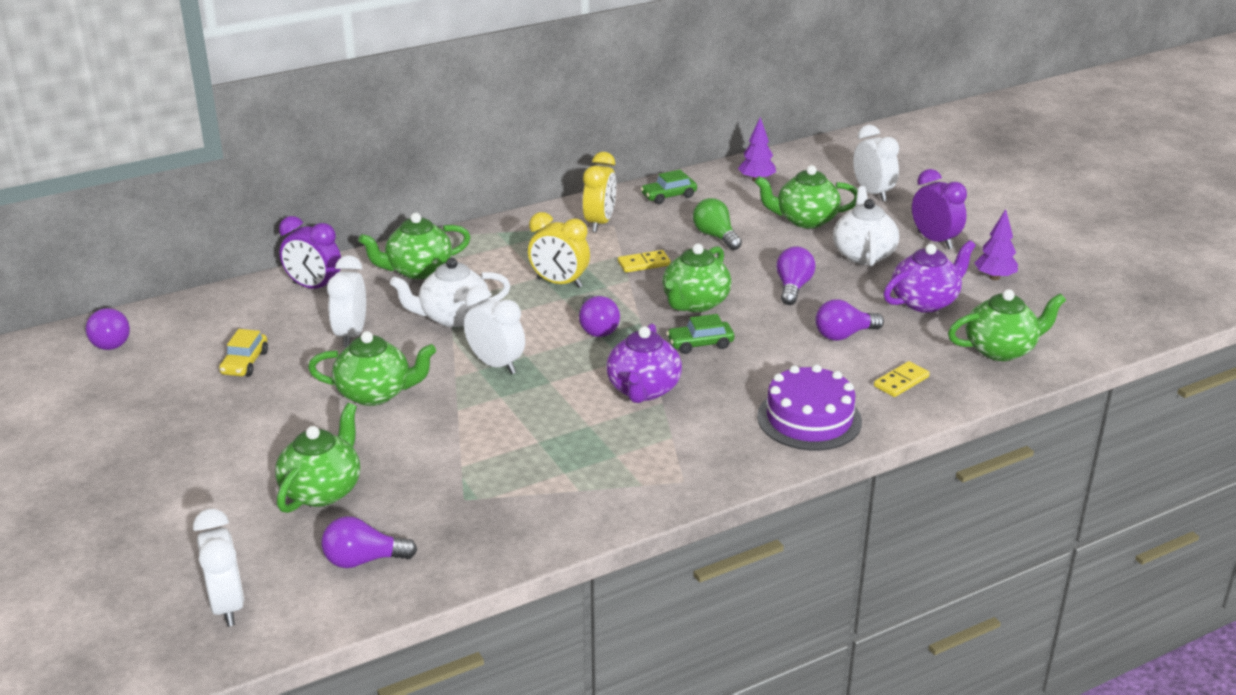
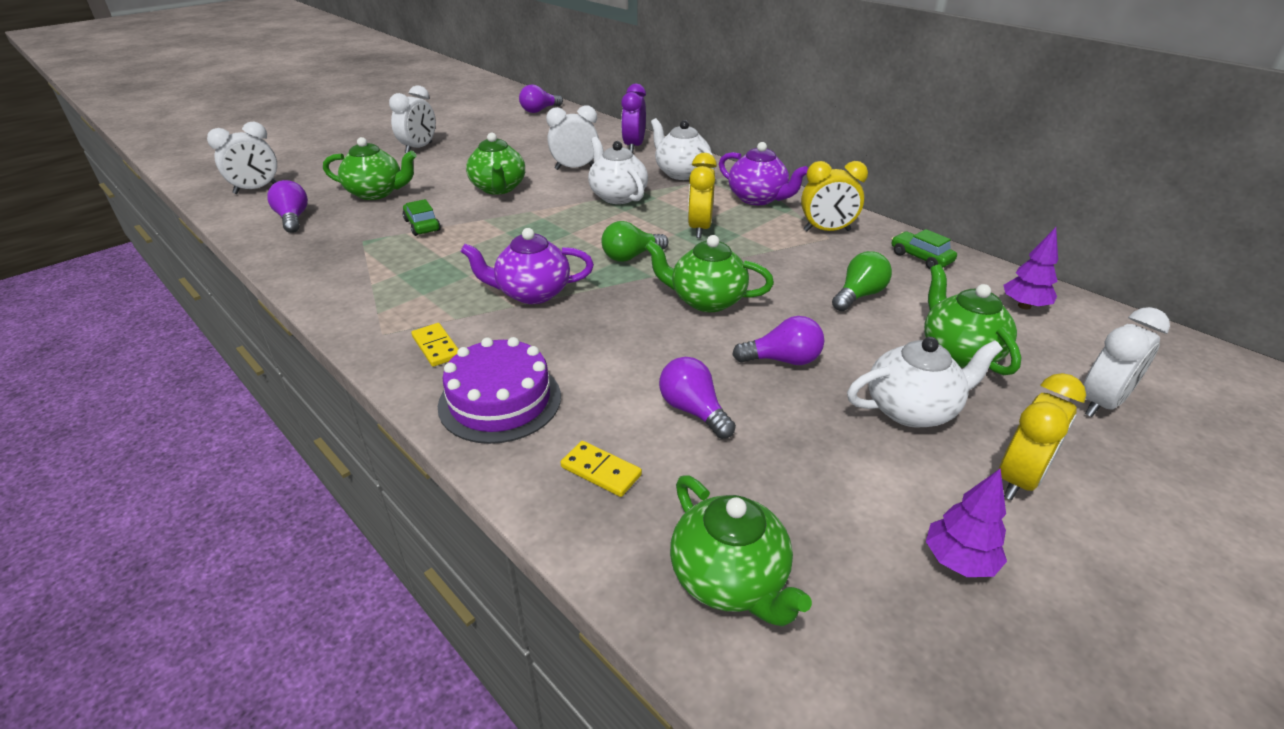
camera: 75 degrees right, 5 degrees up
(245, 363) = (526, 145): yellow car -> none
(418, 270) = (681, 173): green teapot -> white teapot
(496, 365) = (552, 223): white clock -> white clock (419, 148)
(597, 328) = (631, 256): purple light bulb -> green light bulb
(644, 263) = (766, 263): yellow domino -> yellow domino (436, 347)
(700, 344) = (627, 313): green car -> green car (422, 225)
(925, 302) = (823, 480): purple teapot -> purple teapot (758, 198)
(934, 240) = (1019, 479): purple clock -> yellow clock

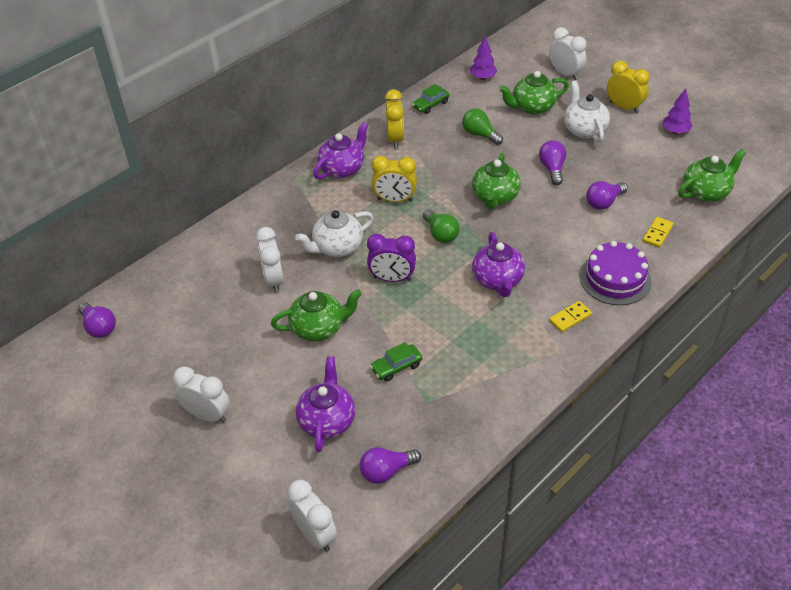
camera: 90 degrees left, 10 degrees up
(376, 193) = (327, 421): green teapot -> purple teapot
(634, 146) = (223, 243): purple clock -> purple clock (392, 278)
(681, 173) = (290, 210): white teapot -> none

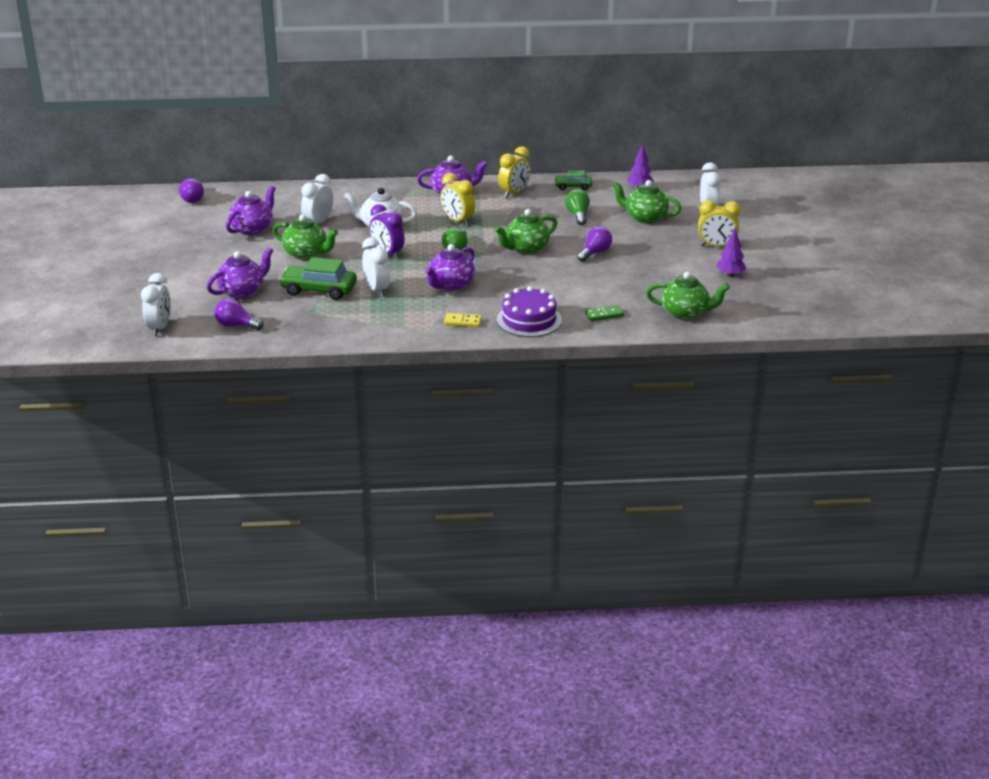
camera: 40 degrees right, 15 degrees down
(207, 415) = (187, 258): white clock -> white clock (377, 290)
(219, 329) = (252, 229): none -> purple teapot
(396, 367) = (319, 290): green car -> green car, size x1.74
(584, 129) = (660, 244): white teapot -> none
(604, 202) = (597, 284): purple light bulb -> none
(624, 107) = (716, 246): yellow clock -> yellow clock turned 105 degrees clockwise
(657, 233) = (604, 315): yellow domino -> green domino

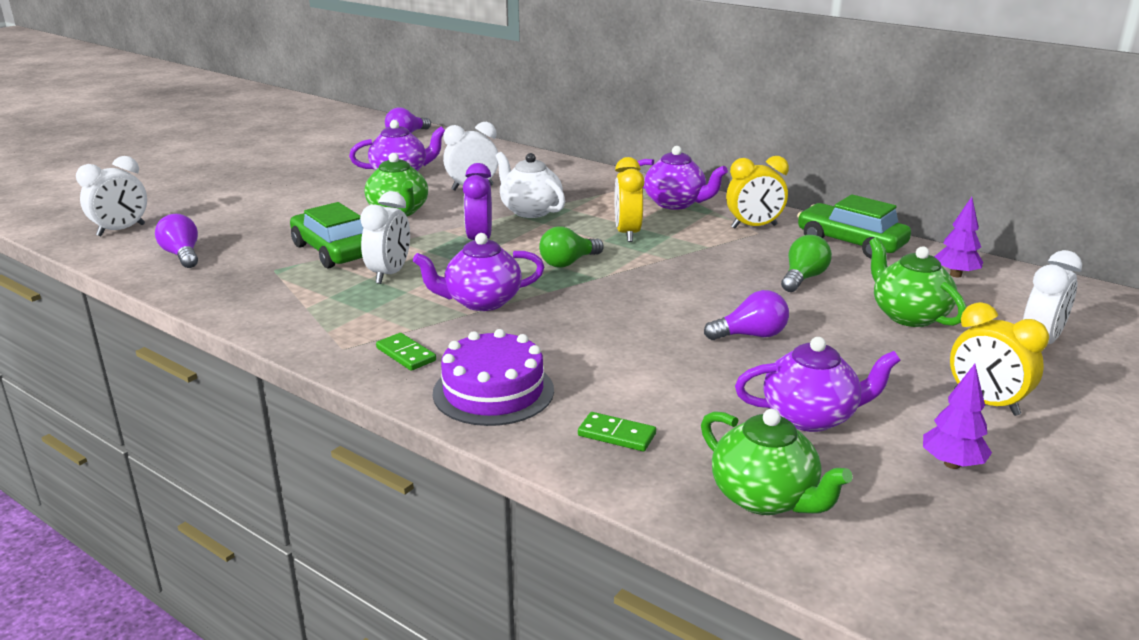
camera: 40 degrees right, 5 degrees down
(242, 291) = (263, 225): purple teapot -> purple teapot (811, 417)
(463, 322) = (406, 354): yellow domino -> green domino
(526, 248) = (659, 294): green teapot -> none
(573, 187) = (850, 243): green car -> green car, size x1.74

